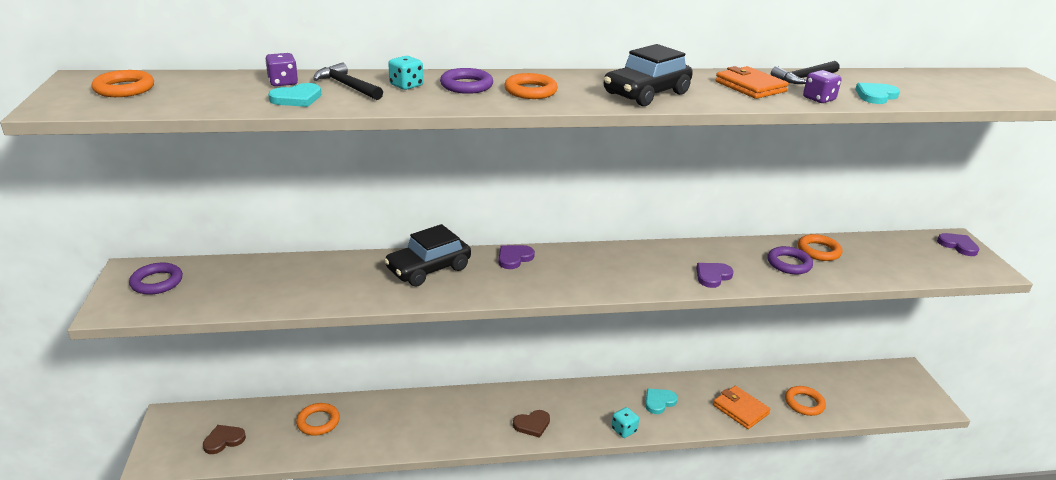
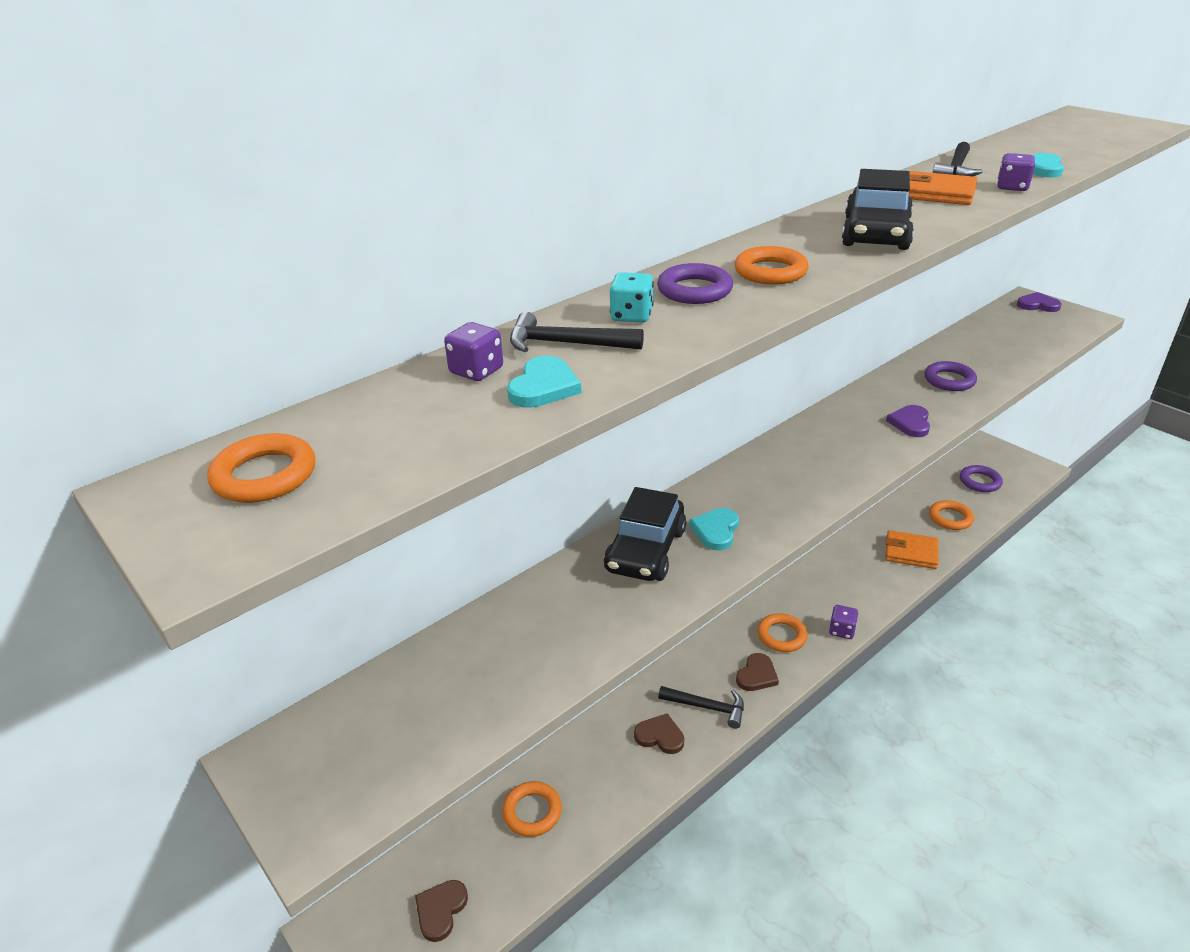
camera: 30 degrees left, 5 degrees up
(157, 282) = (327, 754): purple ring -> purple ring (980, 481)
(432, 424) = (660, 736): none -> brown heart
(478, 425) = (707, 707): none -> black hammer
(514, 258) = (714, 492): purple heart -> none
(624, 430) = (841, 630): turquoise dice -> purple dice
(659, 402) = (840, 583): turquoise heart -> turquoise heart (716, 531)
(818, 251) = (953, 356): orange ring -> orange ring (781, 636)

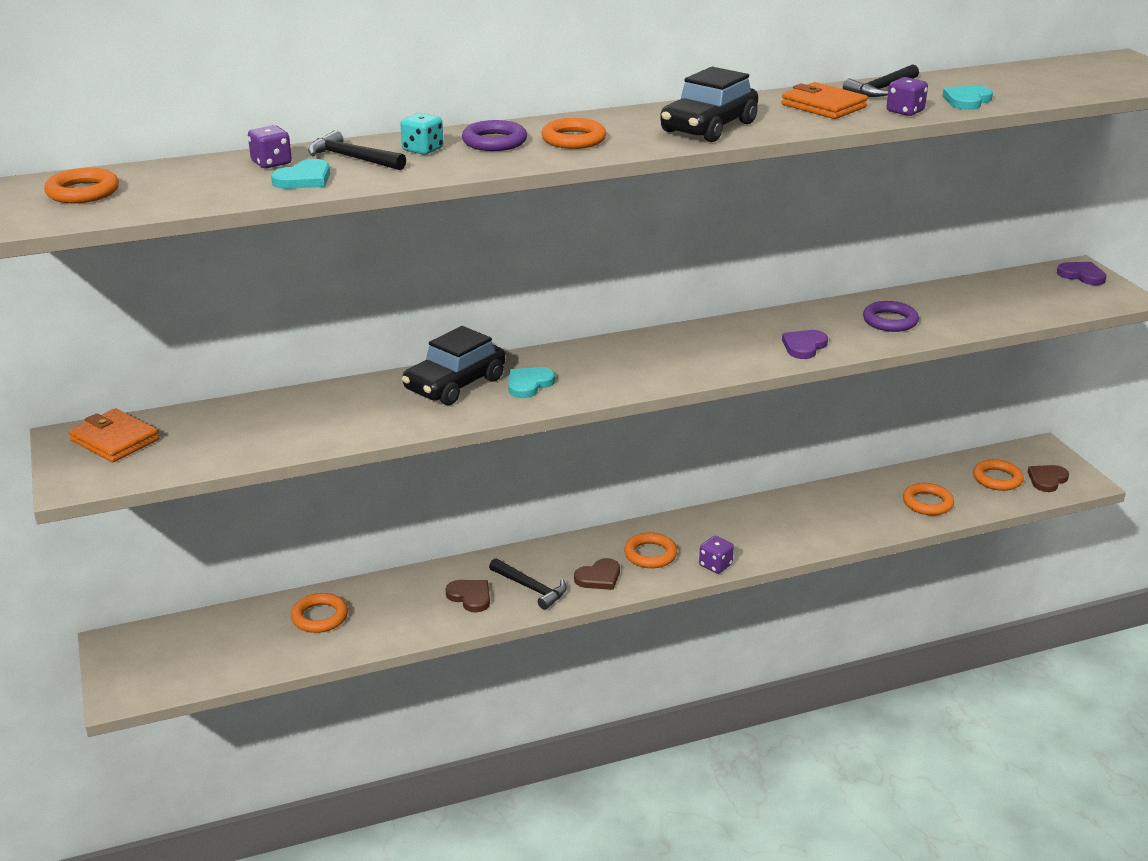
camera: 20 degrees right, 5 degrees down
(440, 910) = (203, 656): brown heart -> brown heart (1047, 480)
(910, 552) = (852, 521): orange wallet -> orange wallet (115, 440)
(980, 481) = (997, 479): purple ring -> orange ring

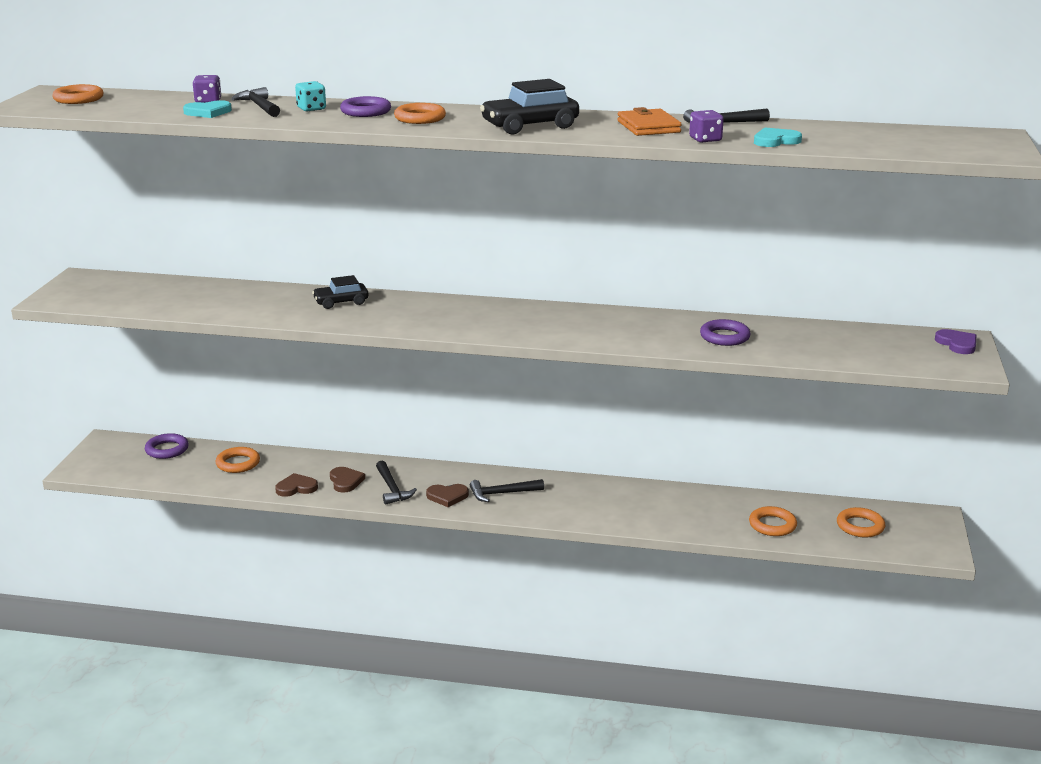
camera: 30 degrees right, 5 degrees down
(115, 440) = (101, 284): orange wallet -> none
(210, 629) = (167, 449): none -> purple ring
(455, 384) = (341, 302): black car -> black car, size x0.63
(529, 384) = (389, 313): turquoise heart -> none
(650, 554) = (502, 493): orange ring -> black hammer
(715, 565) = (542, 515): purple dice -> none
(804, 346) = (626, 337): purple heart -> none
(1047, 480) = (907, 540): brown heart -> brown heart (296, 488)

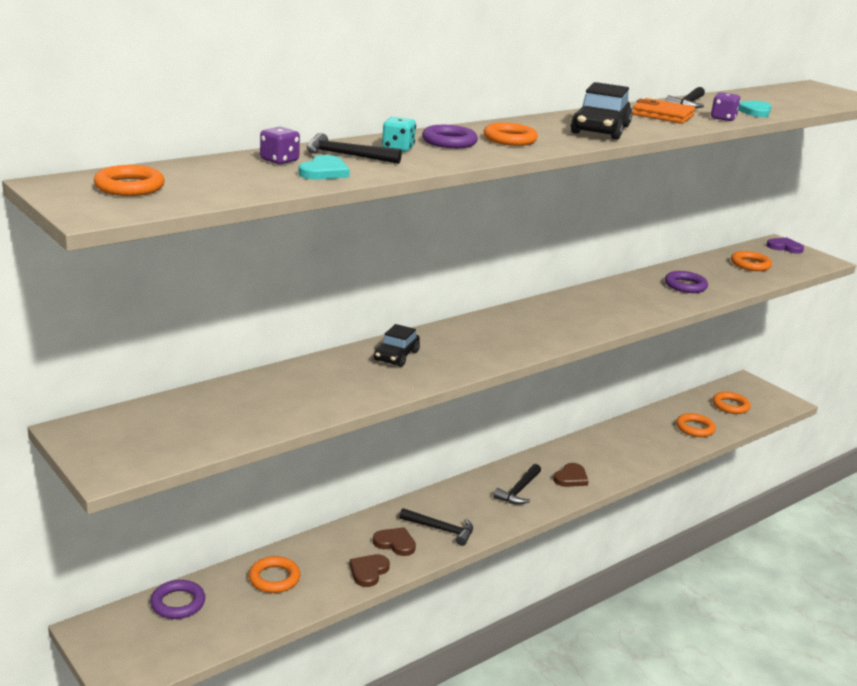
camera: 50 degrees left, 0 degrees up
(447, 496) = (490, 514): brown heart -> brown heart (571, 478)
(858, 344) = (750, 264): none -> orange ring

